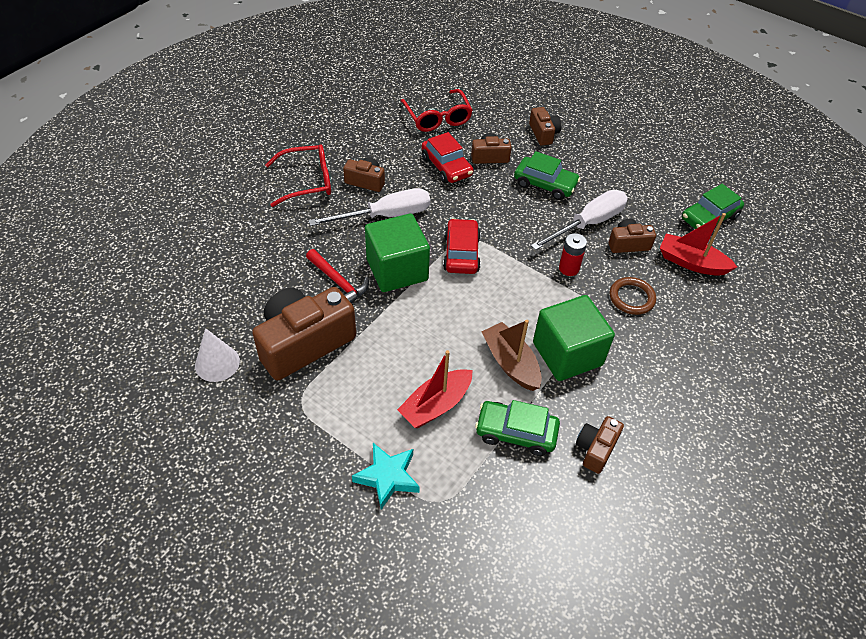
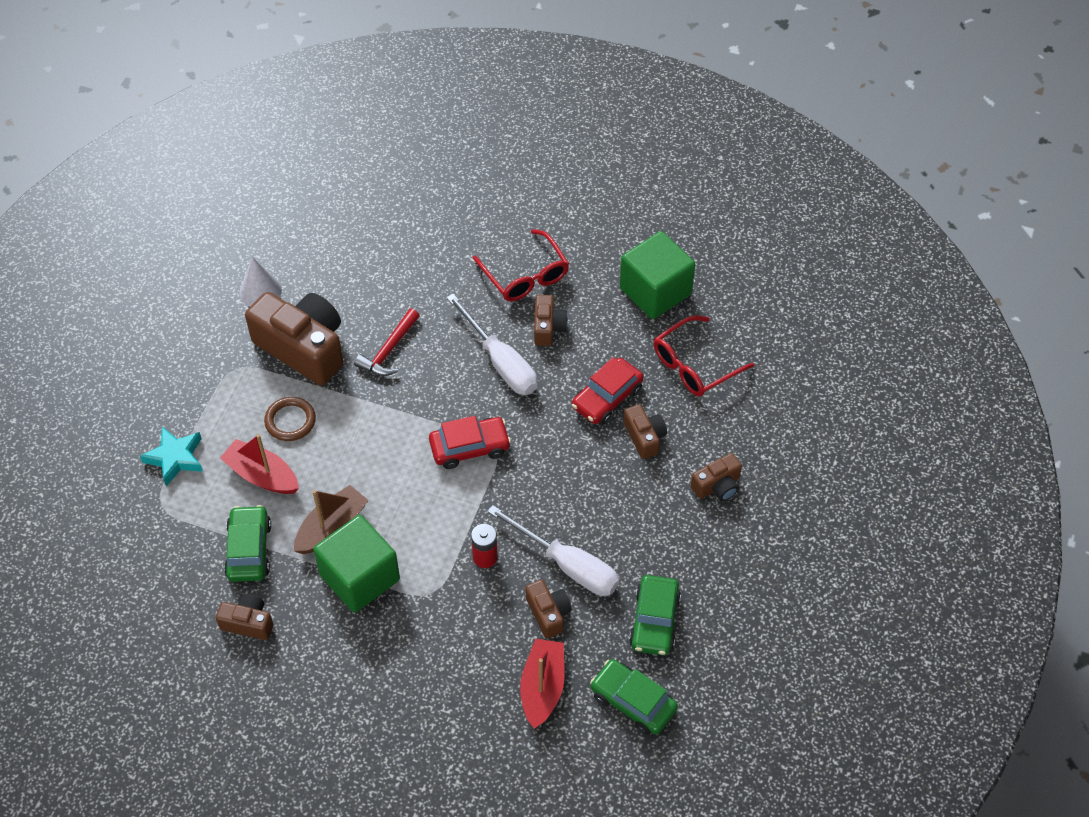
camera: 75 degrees right, 5 degrees up
(397, 270) = (424, 395): green cube -> green cube (655, 291)
(545, 184) = (619, 506): green car -> green car (654, 621)
(631, 298) = (461, 629): brown ring -> brown ring (290, 421)

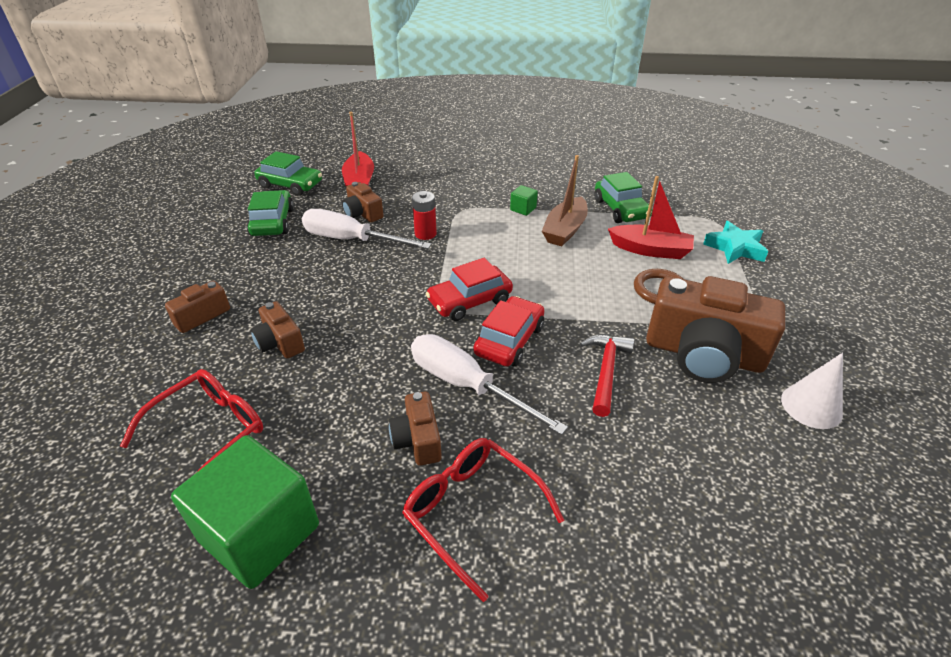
camera: 165 degrees right, 15 degrees down
(248, 623) = (589, 178): brown camera -> none
(360, 577) = (523, 209): green cube -> green cube, size x0.40
(607, 397) = (327, 373): red car -> red car (509, 340)

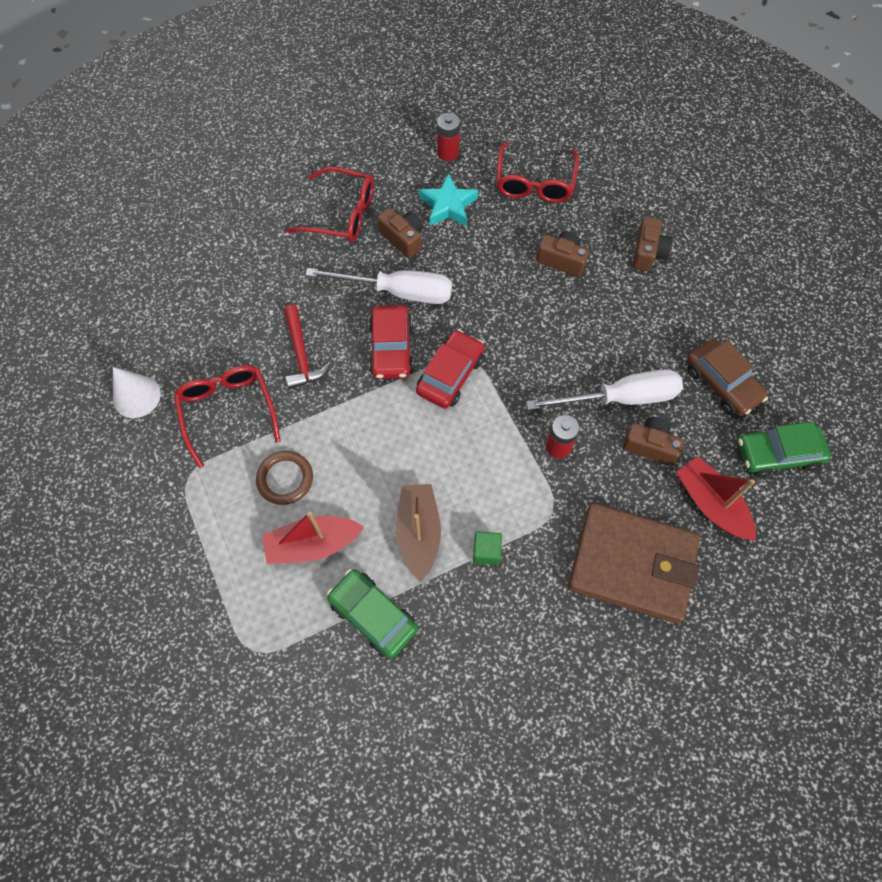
camera: 150 degrees right, 25 degrees up
(260, 533) = (448, 153): green cube -> red battery
(272, 222) = (722, 383): green car -> brown car
(436, 178) = (632, 564): none -> brown wallet
(703, 354) = (228, 411): brown camera -> red glasses
(735, 248) = (220, 599): turquoise star -> turquoise star (448, 206)

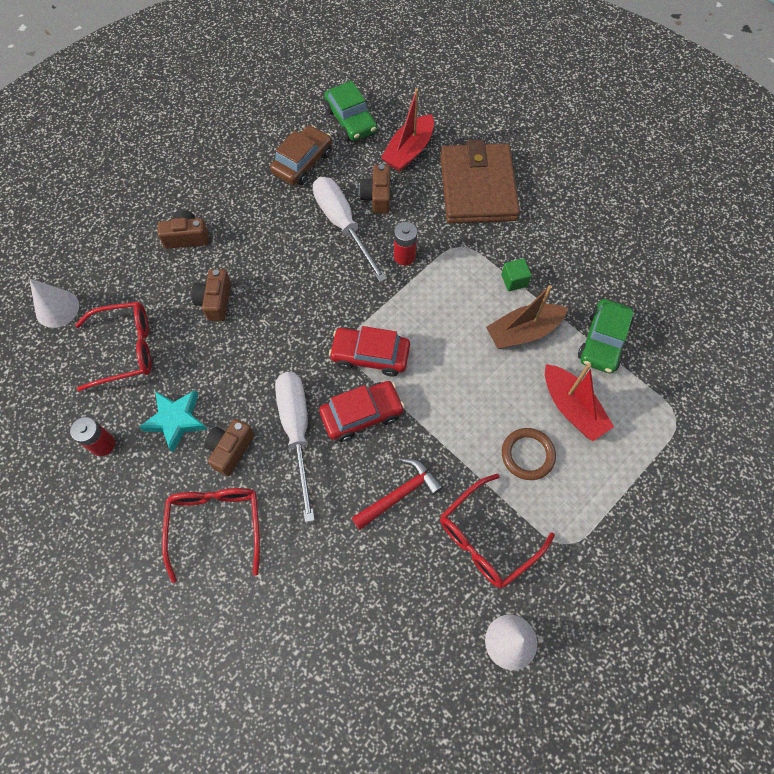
camera: 110 degrees left, 0 degrees up
(597, 141) = (57, 308): none -> white cone

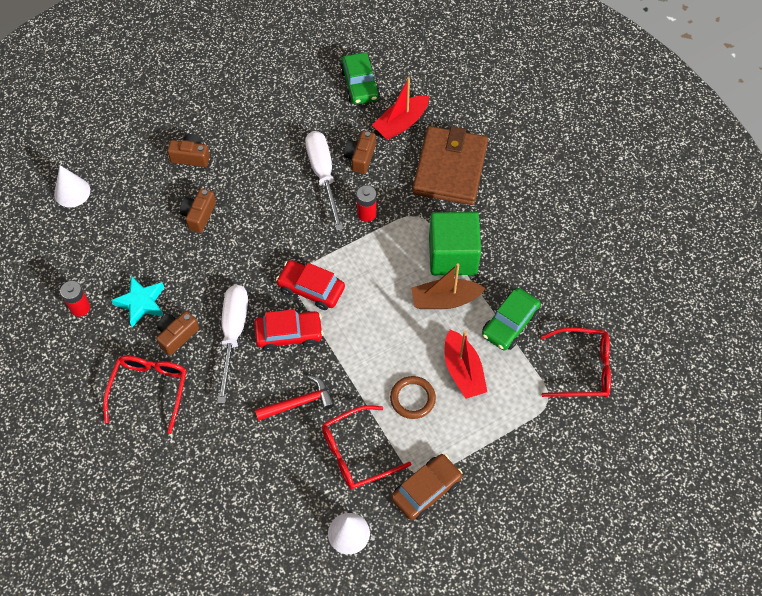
camera: 15 degrees right, 5 degrees down
(125, 349) = (117, 237): red glasses -> red glasses (583, 368)
(303, 162) = (306, 113): brown car -> brown car (426, 490)
(514, 280) = (453, 255): green cube -> green cube, size x2.48

